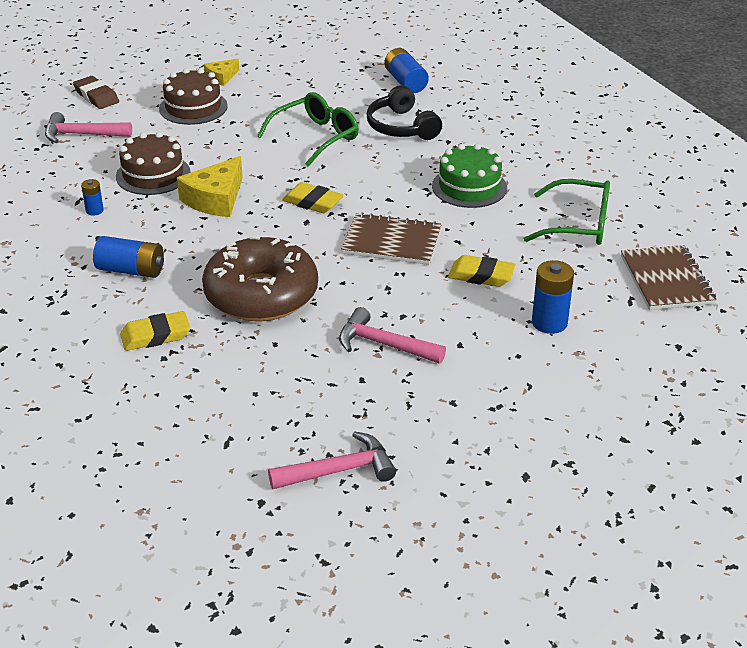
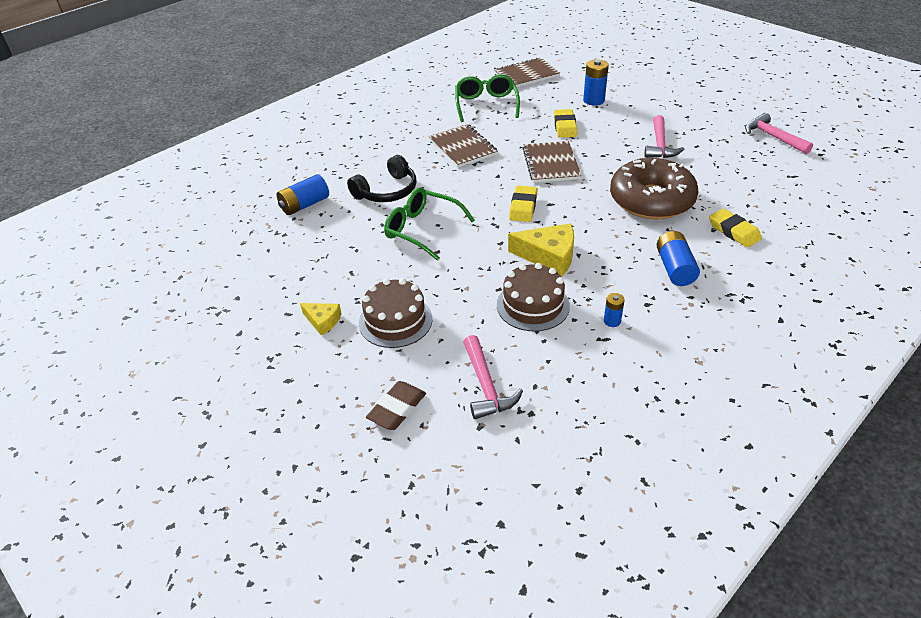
camera: 105 degrees left, 5 degrees up
(469, 187) = (462, 147): green cake -> brown notebook

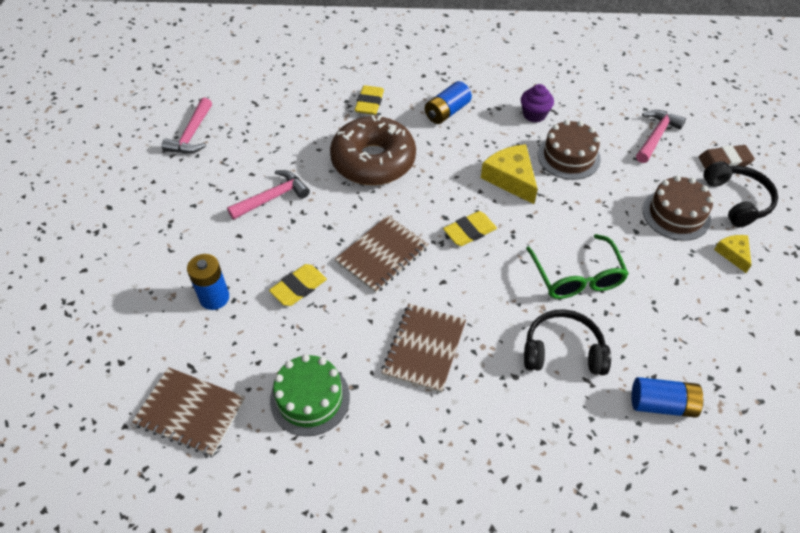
camera: 135 degrees left, 10 degrees up
(353, 373) = (737, 200): none -> black headphones
(486, 104) = (310, 398): green glasses -> green cake
(612, 321) = (534, 114): blue battery -> purple cupcake

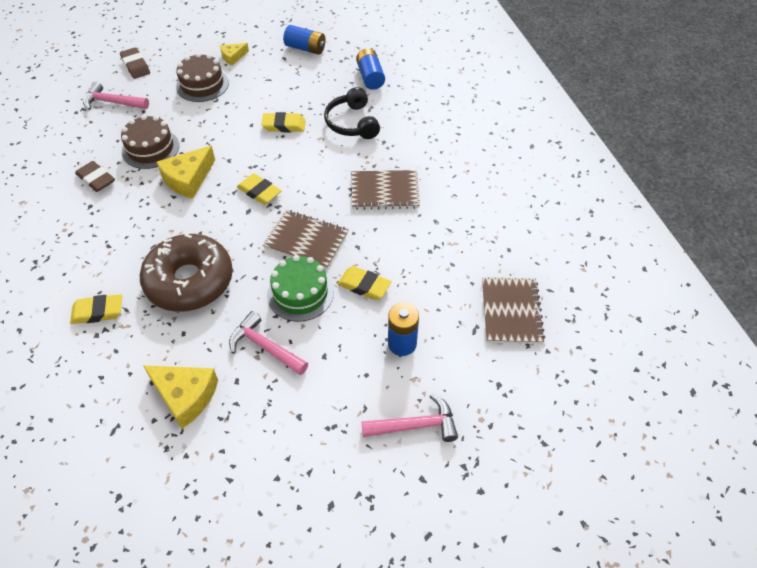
camera: 110 degrees left, 0 degrees up
(192, 135) = (188, 474): pink hammer -> pink hammer (415, 425)
(257, 142) = (185, 396): none -> yellow cheese
(310, 398) = (459, 243): green cake -> green cake (300, 293)
(447, 112) = (102, 243): blue battery -> blue battery (305, 48)
(534, 114) = (96, 179): purple cupcake -> brown eraser
(577, 277) = (284, 125): green glasses -> yellow eraser
(737, 200) = (178, 58): black headphones -> none

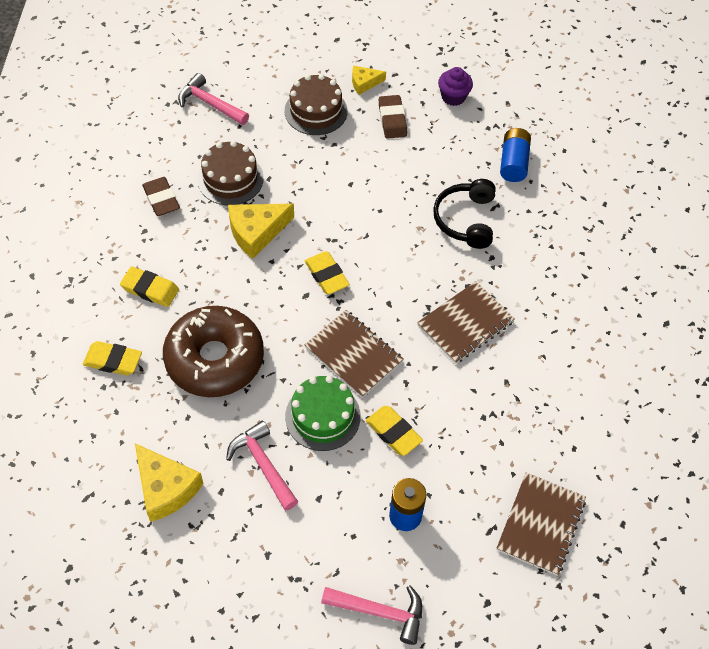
camera: 20 degrees right, 5 degrees up
(136, 66) = (251, 61): brown eraser -> brown eraser (392, 119)
(284, 125) = (386, 197): yellow eraser -> yellow eraser (150, 289)
(305, 48) = (453, 97): blue battery -> purple cupcake
(385, 191) = (465, 323): brown notebook -> brown notebook turned 60 degrees counterclockwise

